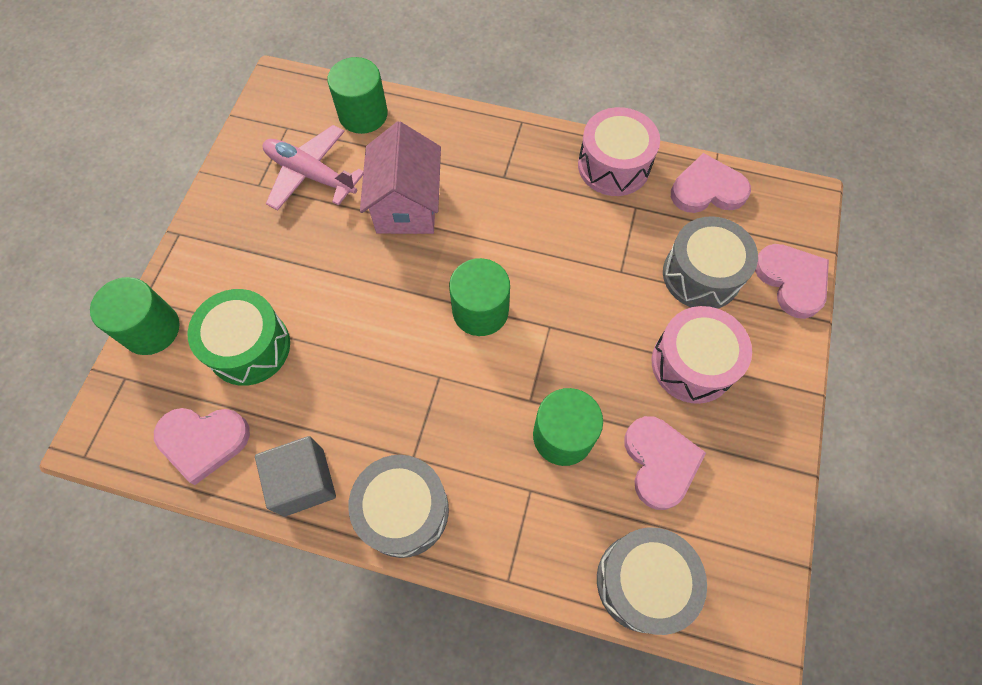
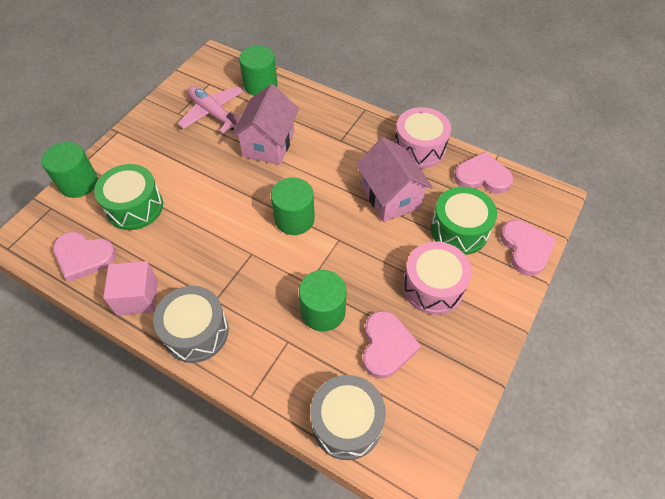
camera: 15 degrees right, 10 degrees down
(304, 482) = (137, 297): grey cube -> pink cube
(598, 247) = (390, 197): none -> pink house
(701, 275) = (459, 230): grey drum -> green drum

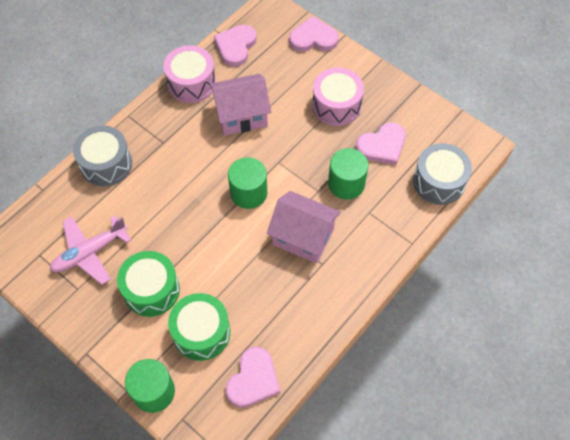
camera: 80 degrees left, 5 degrees up
(137, 297) = (308, 328): pink cube -> none
(196, 332) = (350, 280): grey drum -> grey drum (106, 164)
(260, 85) = (60, 203): green cylinder -> none
(269, 144) = (150, 204): pink house -> pink house (303, 237)
(386, 346) = (382, 146): pink heart -> pink heart turned 135 degrees clockwise
(459, 230) = (287, 76): green drum -> green drum (151, 290)

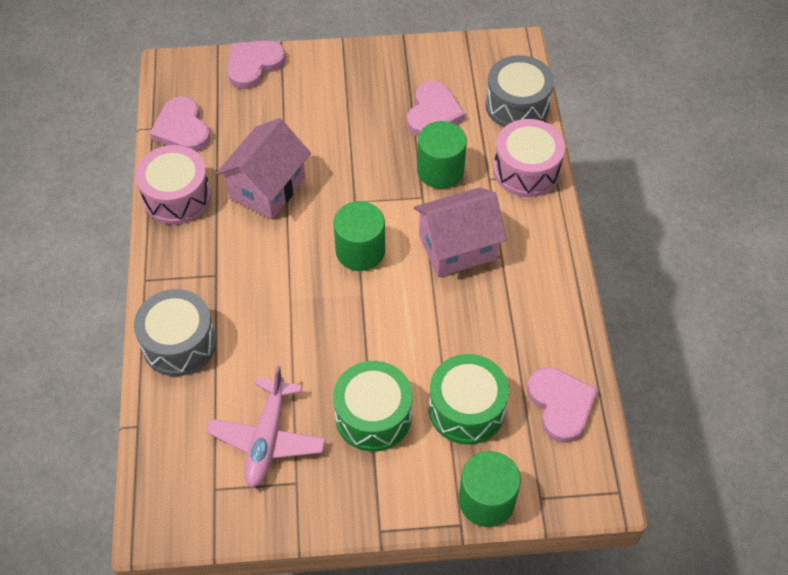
camera: 45 degrees left, 5 degrees down
(336, 105) = (349, 109): pink drum -> pink drum (526, 170)

